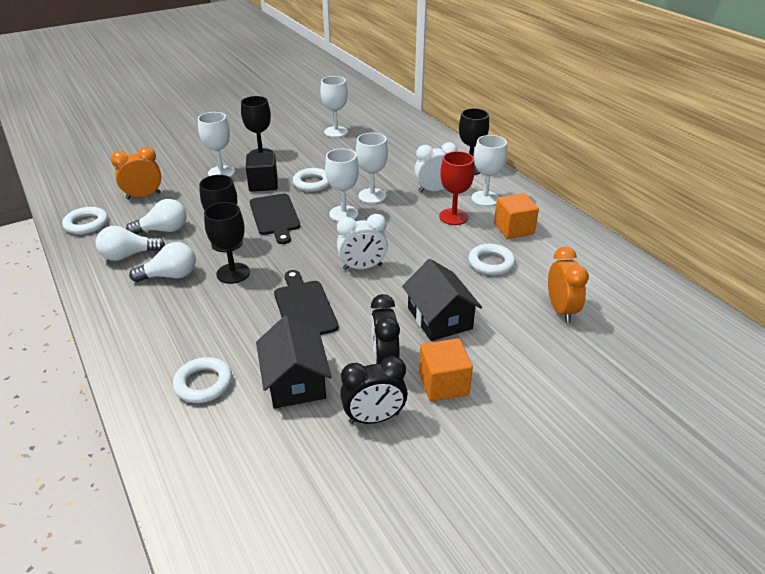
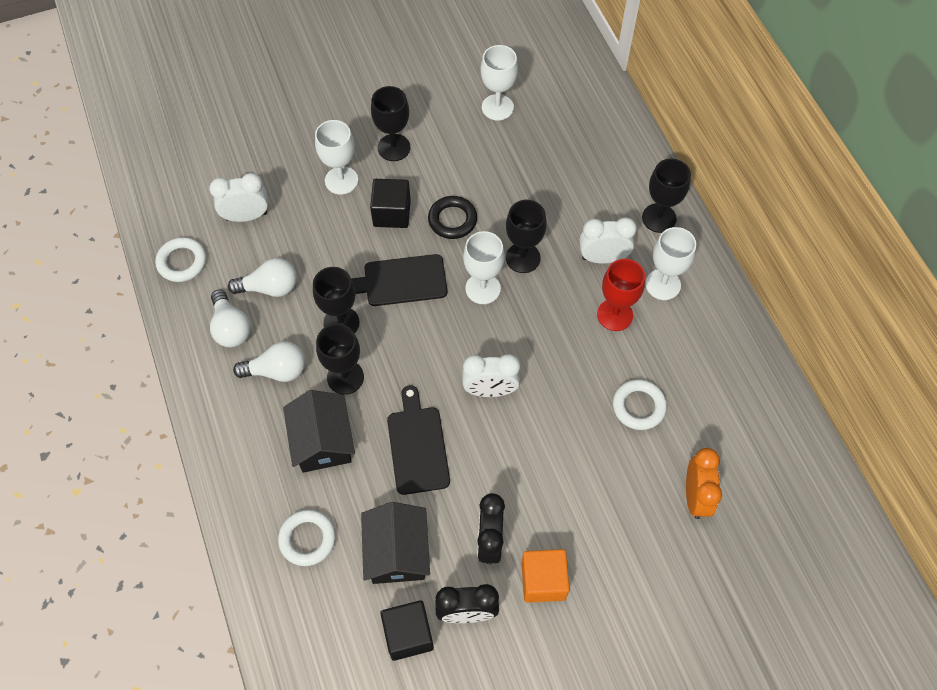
camera: 10 degrees right, 25 degrees up
(128, 255) = (231, 328): white light bulb -> white light bulb turned 105 degrees counterclockwise
(143, 196) = (246, 216): orange clock -> white clock
(275, 216) = (400, 281): black cutting board -> black cutting board turned 90 degrees clockwise
(312, 183) = (452, 220): white ring -> black ring
(316, 444) = (408, 634): none -> black cube
(372, 196) = (523, 258): white goblet -> black goblet
(439, 318) = (559, 487): black house -> black house (322, 441)
(513, 229) = (682, 349): orange cube -> none

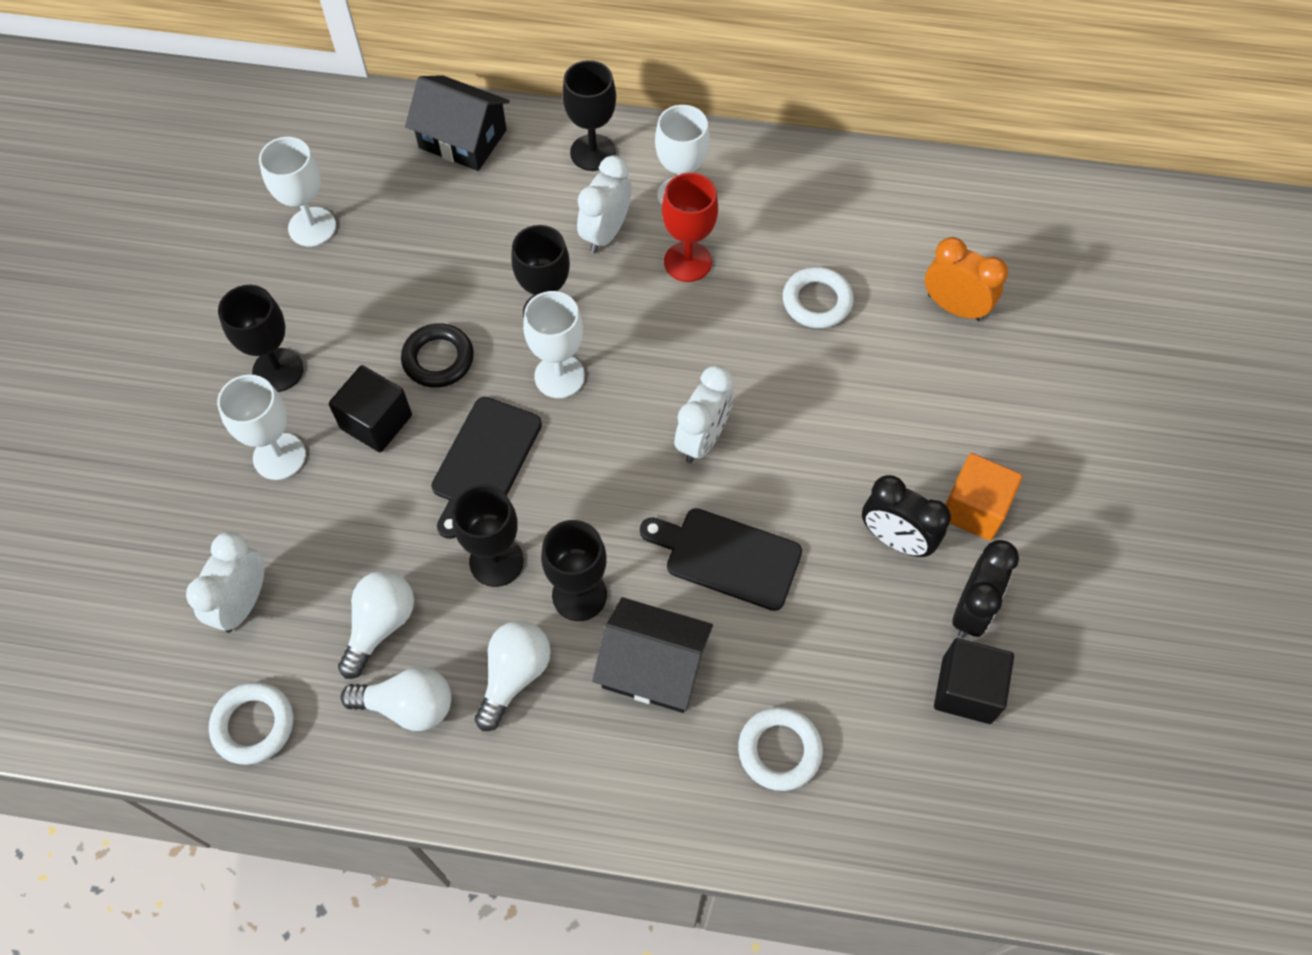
camera: 60 degrees left, 0 degrees up
(397, 552) = (854, 650): black house -> black house (462, 139)

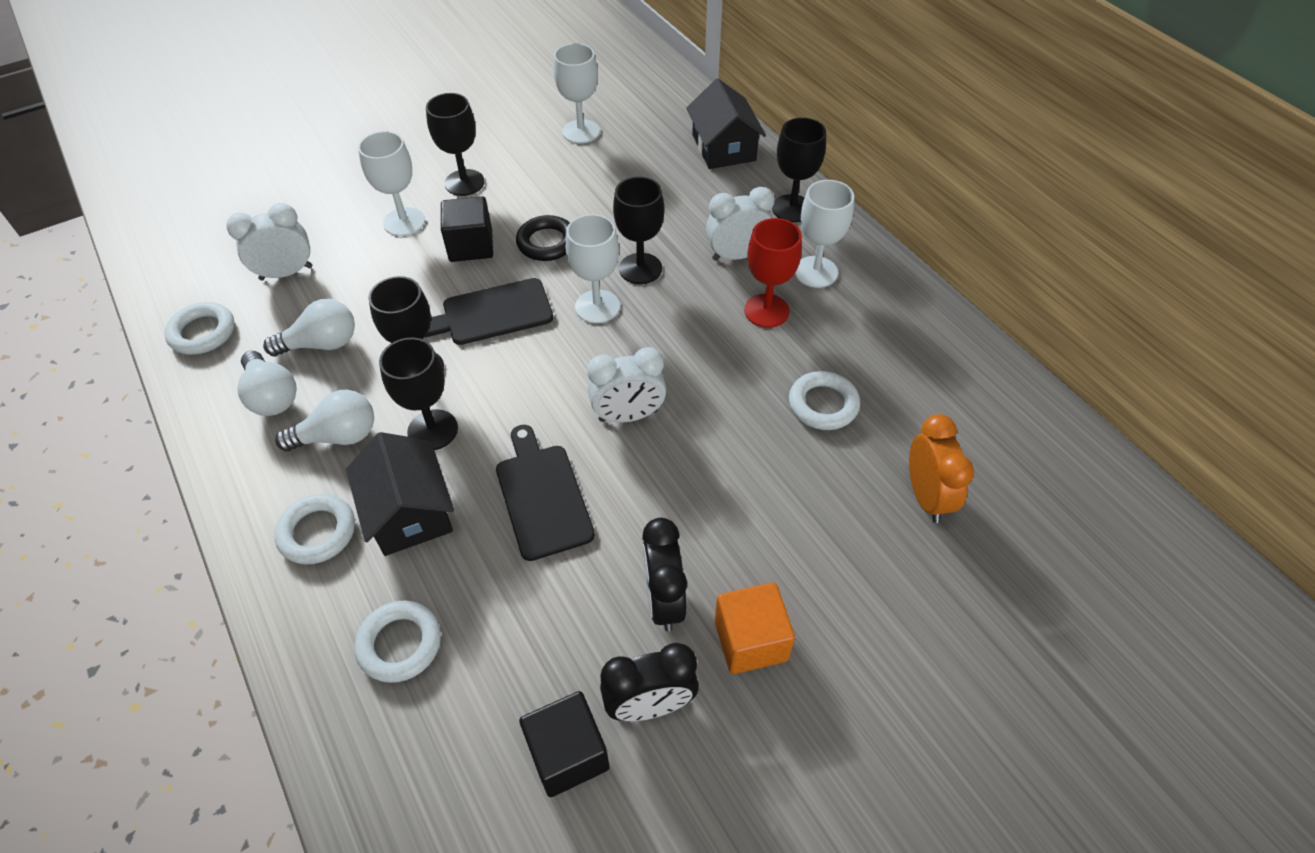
camera: 50 degrees right, 10 degrees down
(610, 752) = (317, 532): none -> white ring

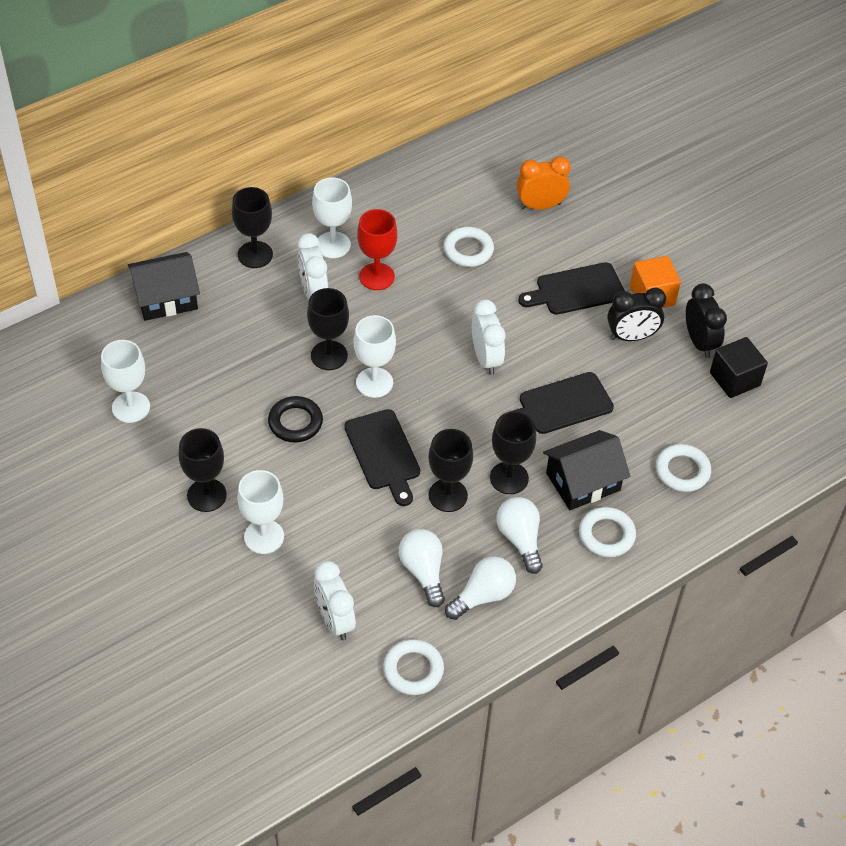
camera: 95 degrees left, 0 degrees up
(471, 246) = (299, 479): black cube -> none
(756, 531) = (576, 290): none -> black cutting board

